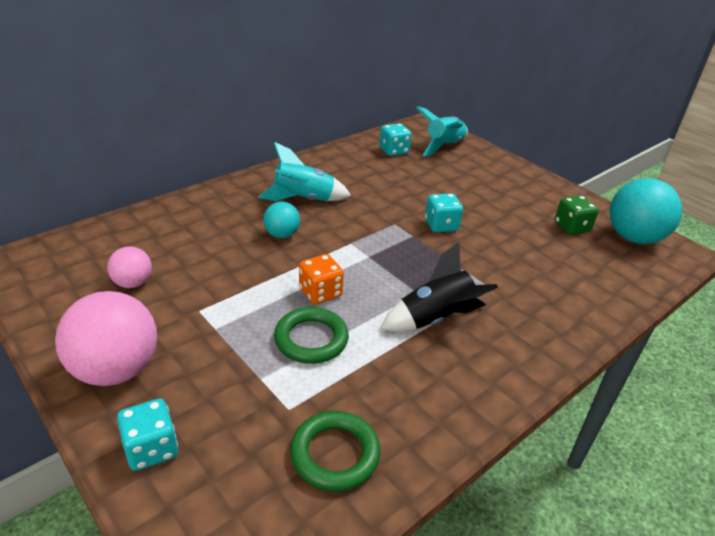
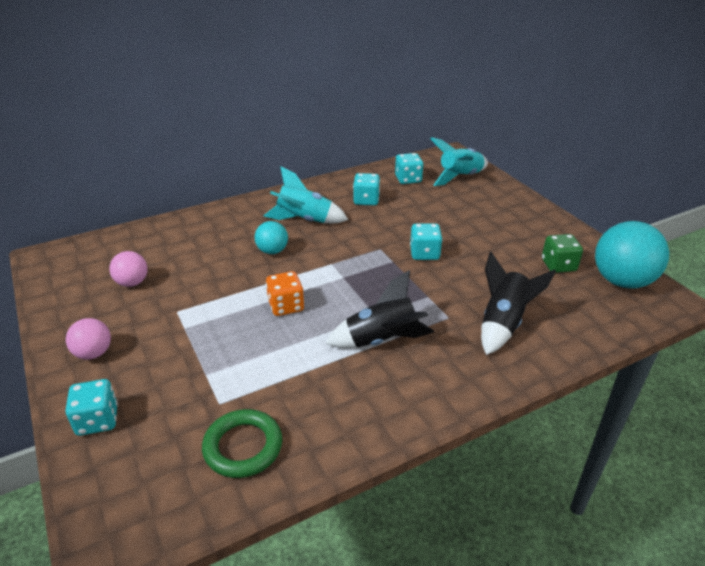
camera: 15 degrees right, 0 degrees up
(116, 370) = (94, 353): pink ball -> pink ball, size x0.54
(311, 339) = (261, 346): green ring -> none
(360, 175) = (366, 200): none -> turquoise dice
(545, 289) = (503, 323): none -> black rocket

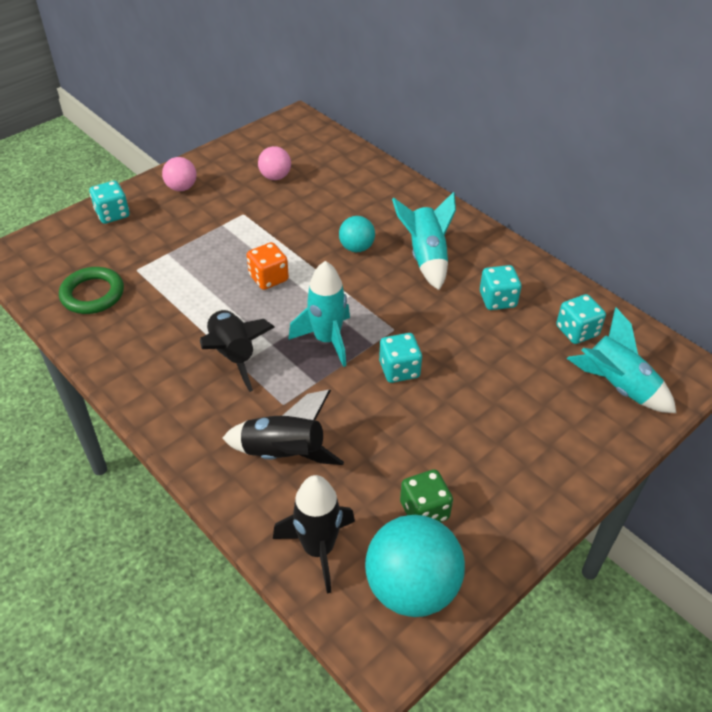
camera: 75 degrees right, 10 degrees up
(380, 283) = (327, 340): none -> turquoise rocket
(595, 318) = (318, 549): none -> black rocket

